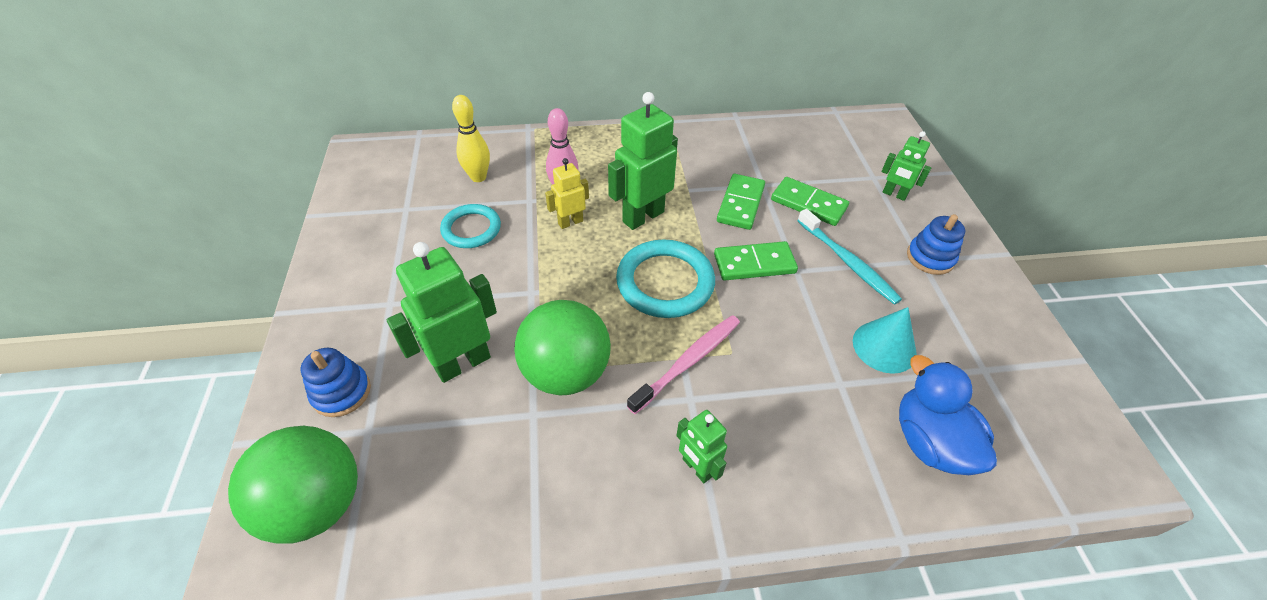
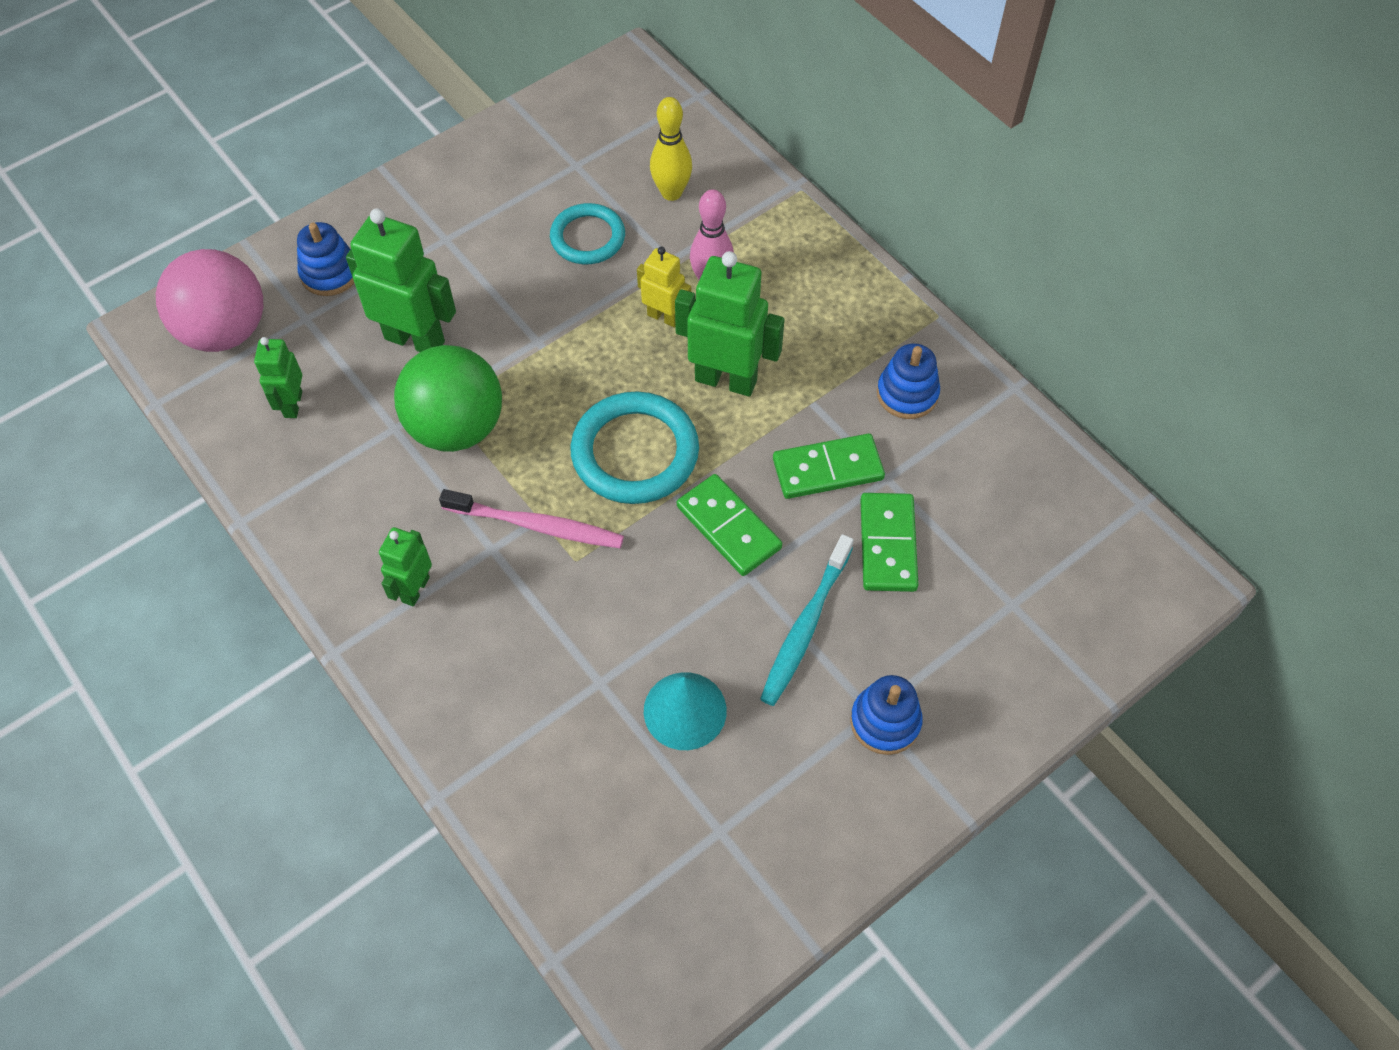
camera: 60 degrees right, 10 degrees up
(317, 503) = (225, 331): green ball -> pink ball
(711, 153) = (907, 394): none -> blue stacking toy
(894, 194) = (991, 641): green robot -> green robot (292, 404)
(929, 441) = (573, 794): blue duck -> none

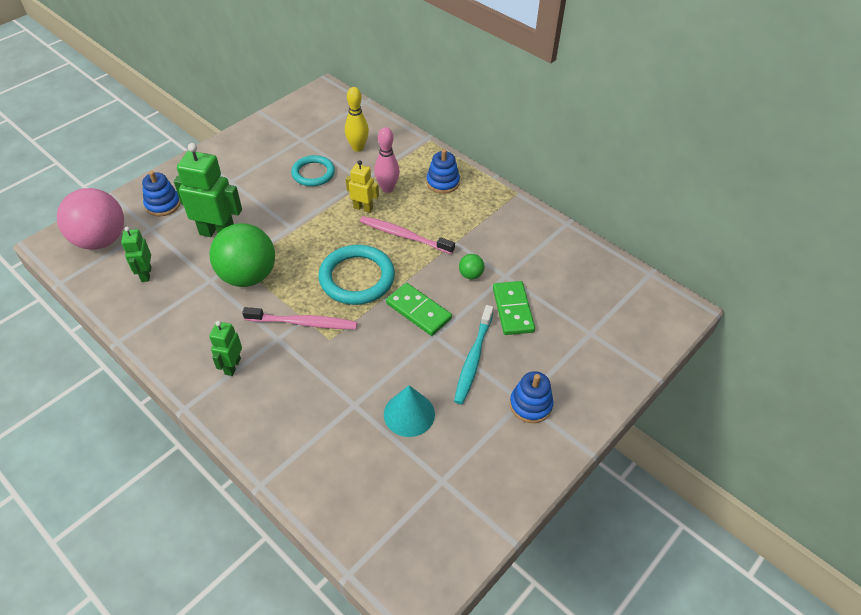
camera: 10 degrees left, 10 degrees down
(726, 380) = (404, 235): green robot -> pink toothbrush
(828, 469) = (470, 275): green domino -> green ball
(907, 394) = (508, 232): blue stacking toy -> blue stacking toy (442, 182)

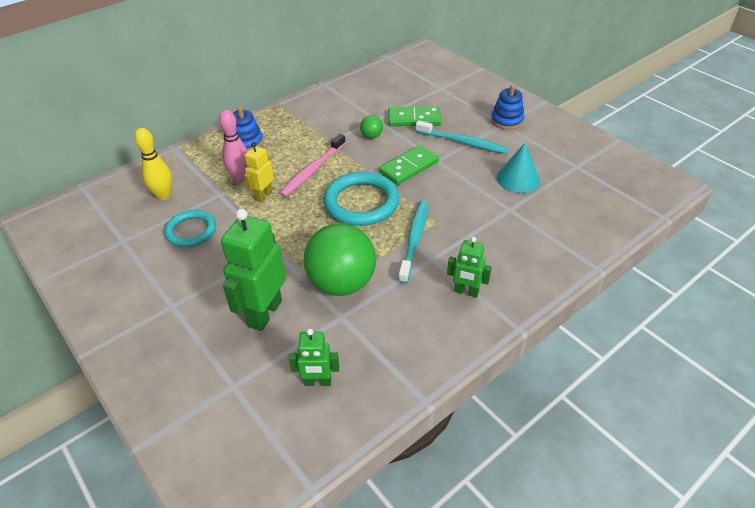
camera: 80 degrees left, 5 degrees down
(101, 240) = (238, 444): pink ball -> none
(163, 204) = (189, 375): blue stacking toy -> none
(304, 323) = (414, 239): pink toothbrush -> turquoise toothbrush

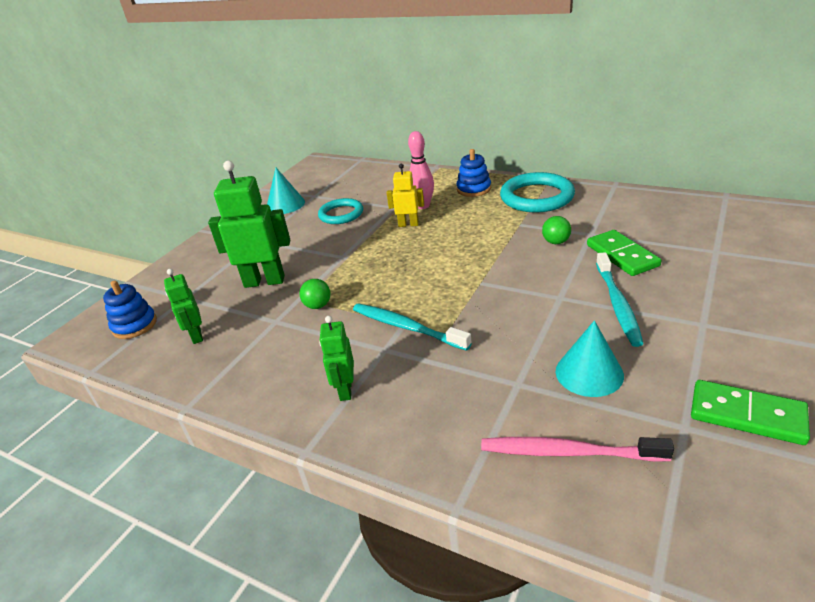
camera: 70 degrees right, 10 degrees down
(114, 267) = (285, 204): none -> turquoise cone
(164, 196) = (374, 188): yellow bowling pin -> none
(312, 170) = (465, 232): pink toothbrush -> pink toothbrush (567, 452)
(342, 283) = (318, 306): green ball -> green ball, size x0.42
(361, 202) = (439, 275): turquoise ring -> turquoise ring (536, 197)
(409, 167) = (525, 283): green domino -> green domino (747, 415)
(414, 239) = (406, 327): turquoise toothbrush -> turquoise toothbrush turned 135 degrees counterclockwise
(507, 120) = (715, 324): blue stacking toy -> blue stacking toy (134, 325)

